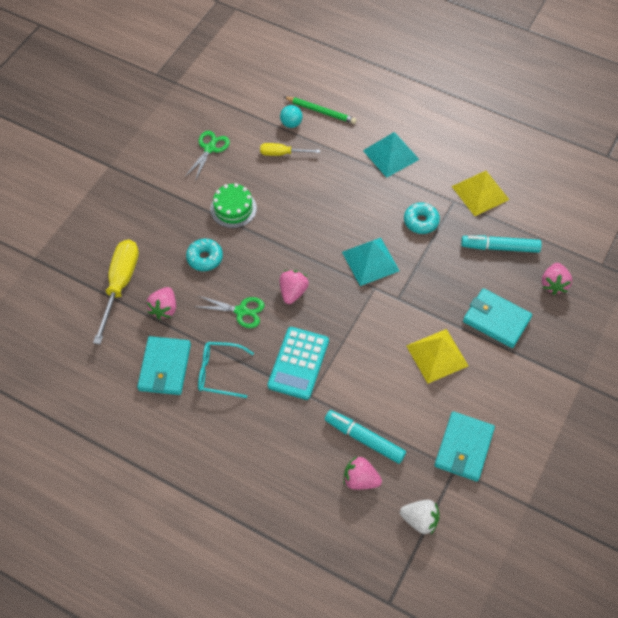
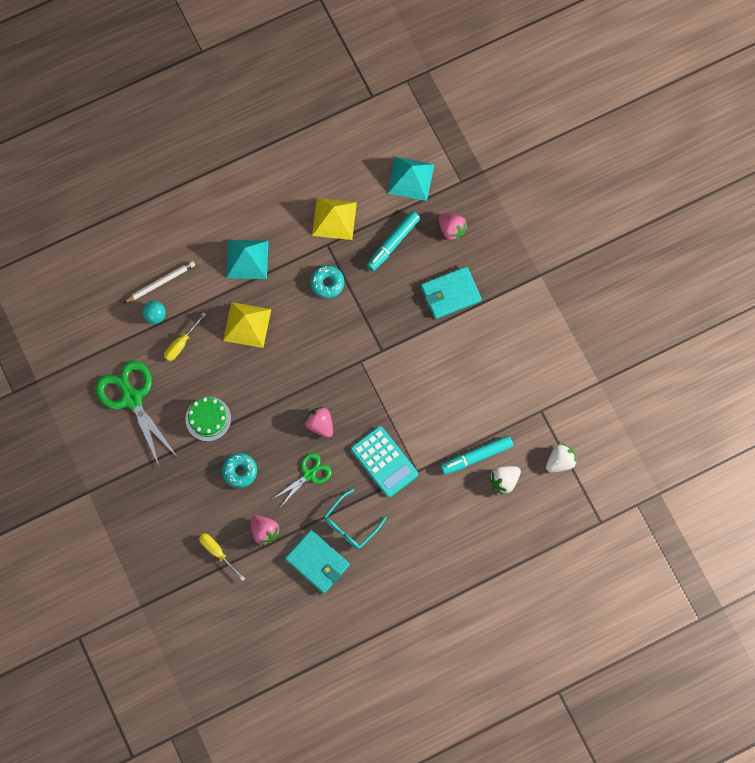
camera: 55 degrees left, 15 degrees up
(120, 285) = (217, 552): yellow screwdriver -> yellow screwdriver, size x0.56
(209, 148) = (132, 398): green scissors -> green scissors, size x1.76
(321, 111) = (160, 282): green pencil -> white pencil
(360, 479) = (504, 480): pink strawberry -> white strawberry
(370, 261) = (335, 347): turquoise pyramid -> turquoise pyramid (411, 178)
(437, 355) = (448, 358): yellow pyramid -> yellow pyramid (247, 325)
(463, 448) = (530, 393): turquoise wallet -> none

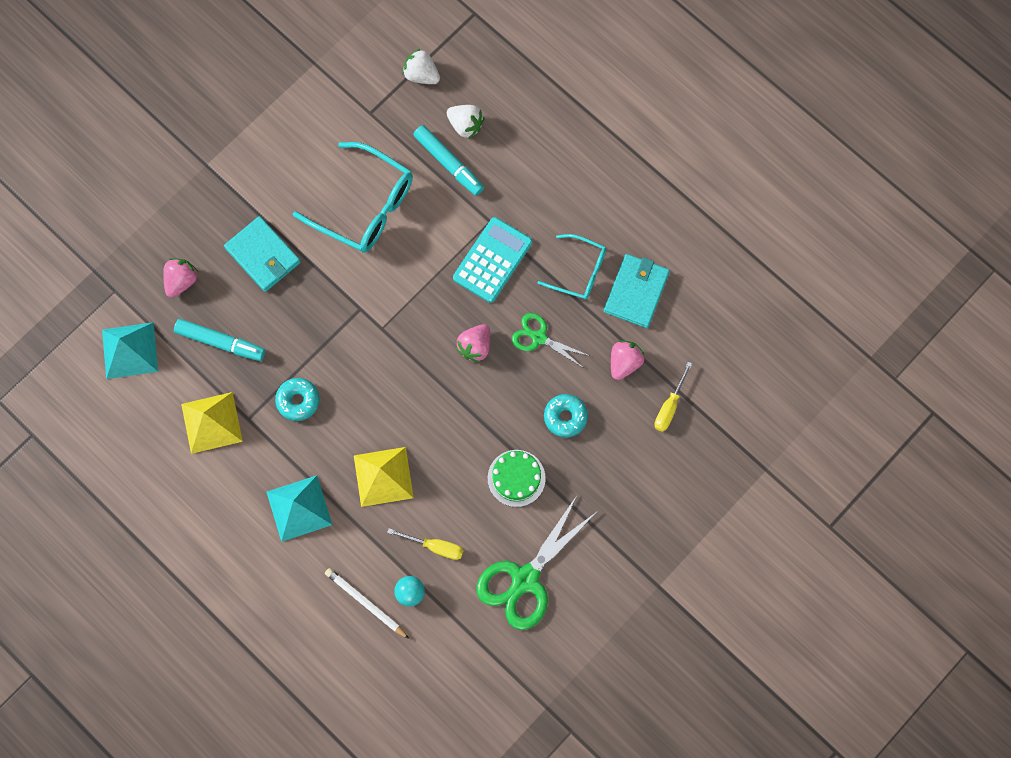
camera: 110 degrees left, 0 degrees up
(463, 381) = (365, 206): none -> turquoise glasses

